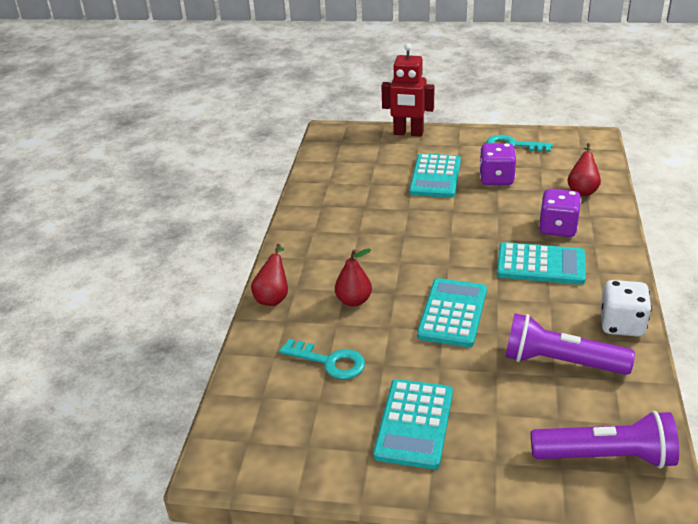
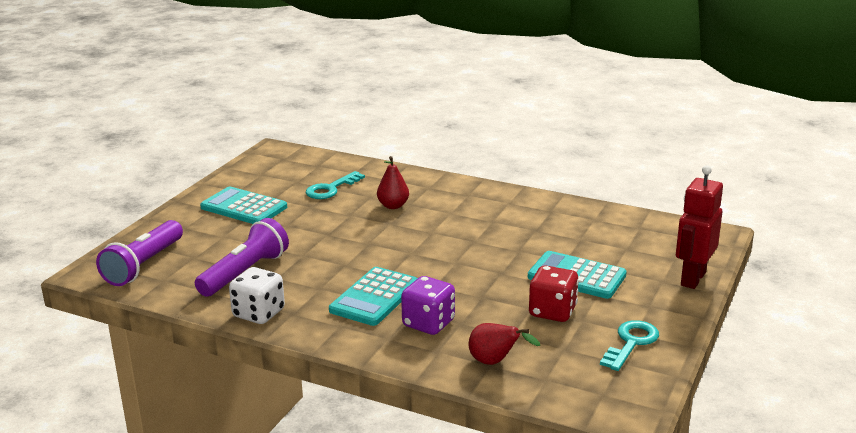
camera: 105 degrees right, 10 degrees down
(273, 297) = (423, 178): red pear -> none
(452, 313) = (343, 241): turquoise calculator -> none
(496, 179) = (552, 312): purple dice -> red dice

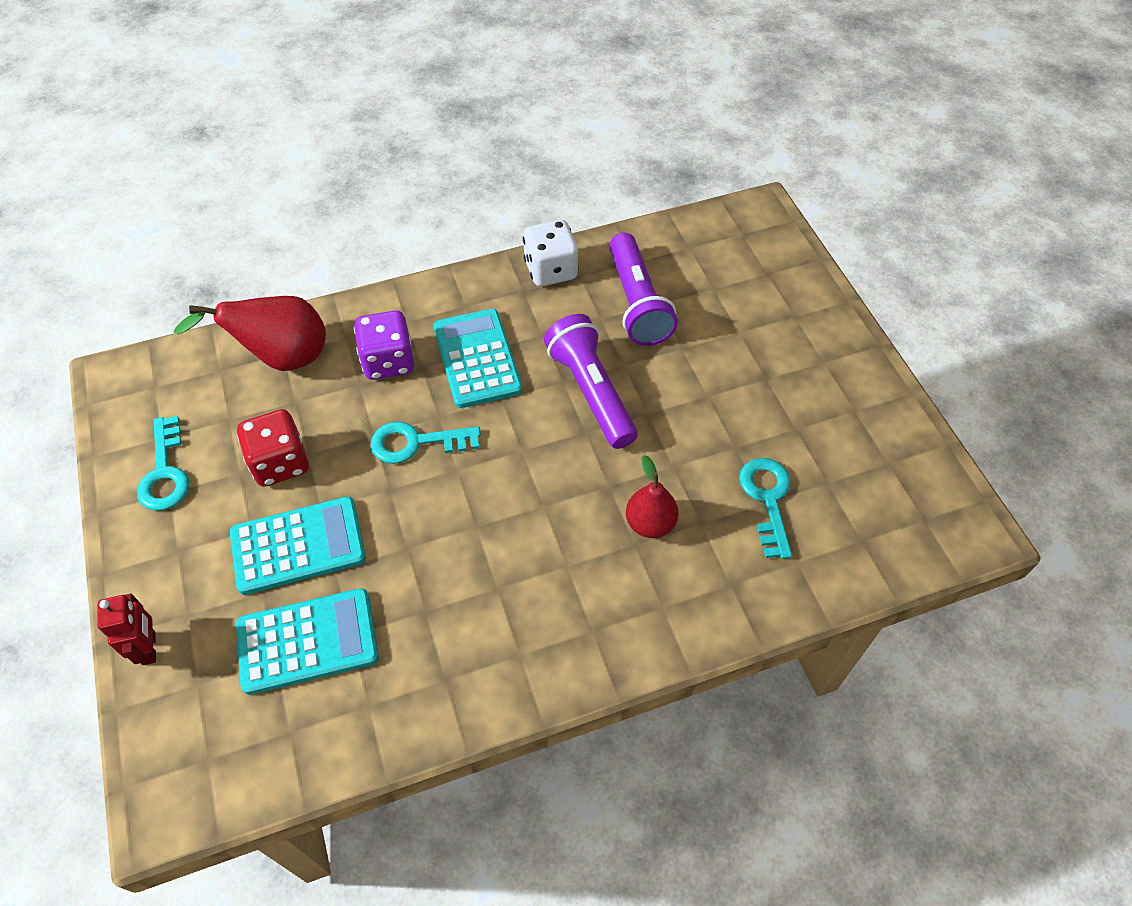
camera: 135 degrees right, 30 degrees up
(144, 265) = (735, 248): purple flashlight -> purple flashlight (591, 392)
(244, 207) = (797, 388): turquoise calculator -> turquoise calculator (307, 641)
(462, 282) = (416, 443): none -> turquoise key
(495, 362) = (282, 358): red pear -> red pear, size x1.60
(692, 279) = (149, 648): red robot -> red robot, size x0.60

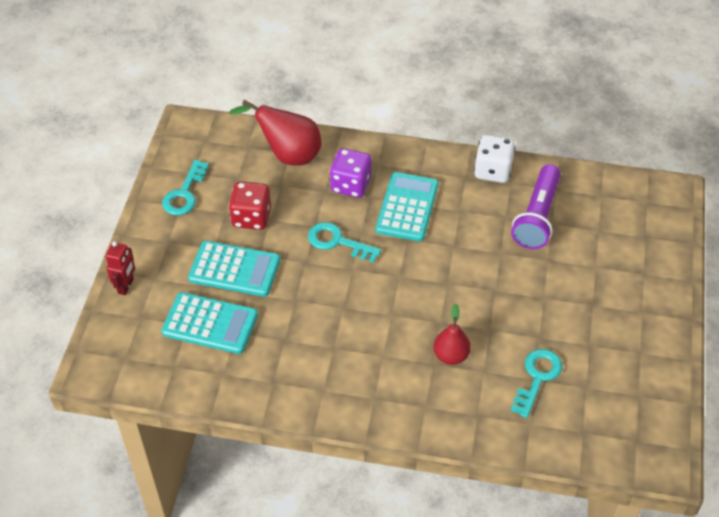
camera: 30 degrees right, 5 degrees down
(591, 392) = (467, 260): purple flashlight -> none

